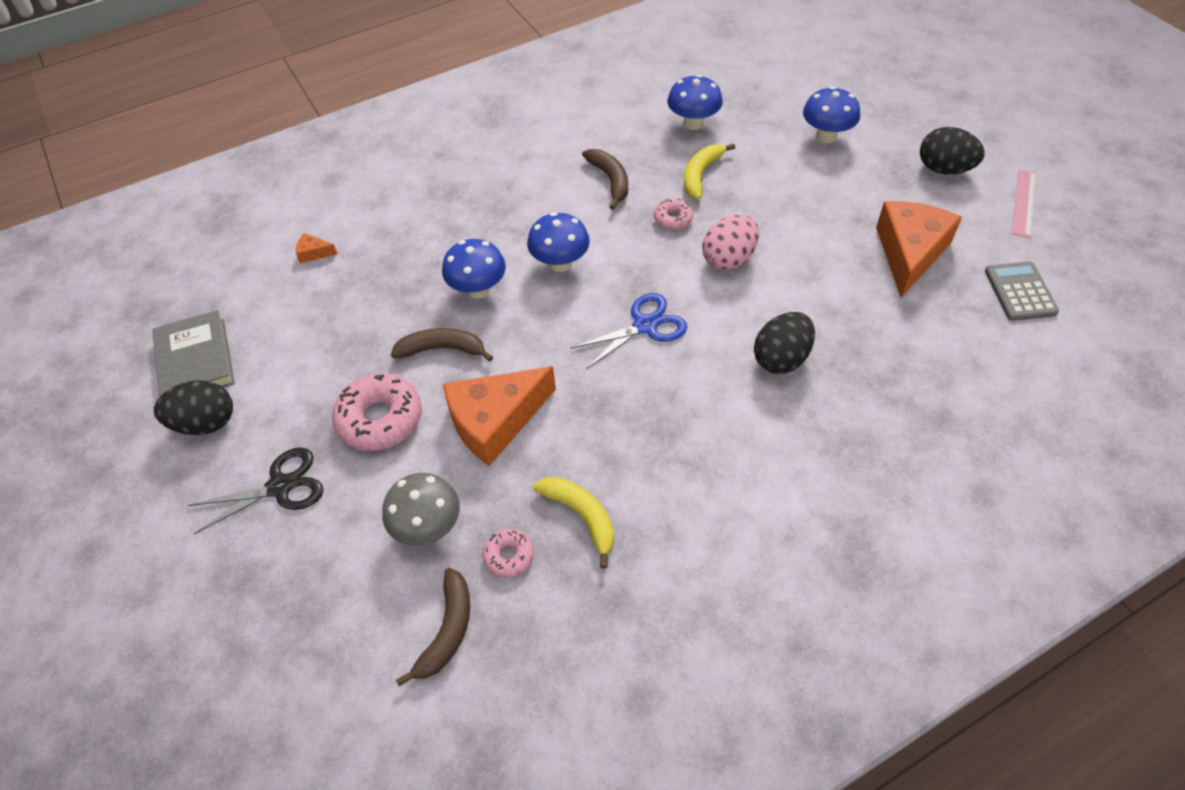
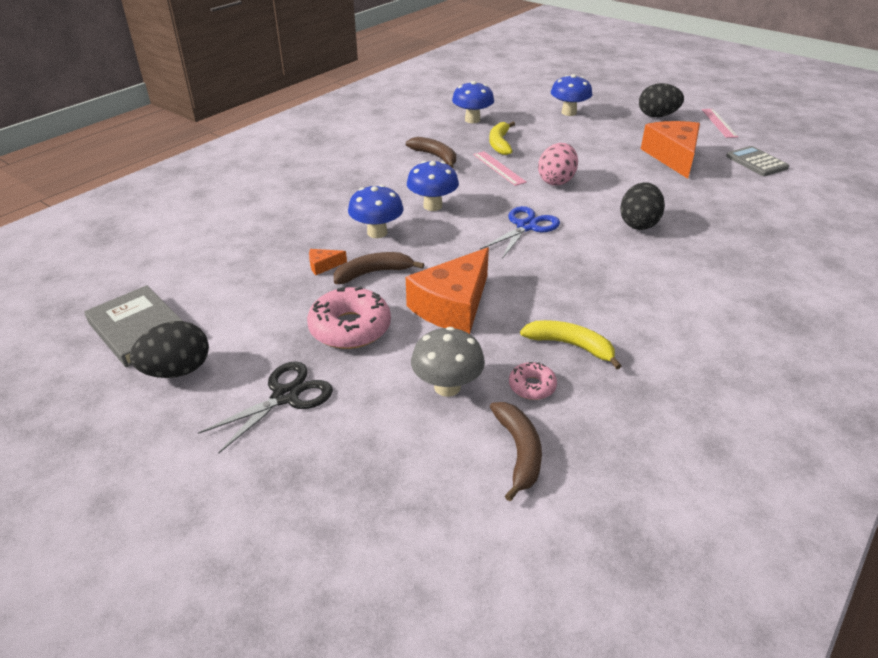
camera: 25 degrees left, 15 degrees down
(314, 253) = (213, 239): orange cheese -> orange cheese (323, 266)
(673, 219) = (498, 168): pink donut -> pink ruler

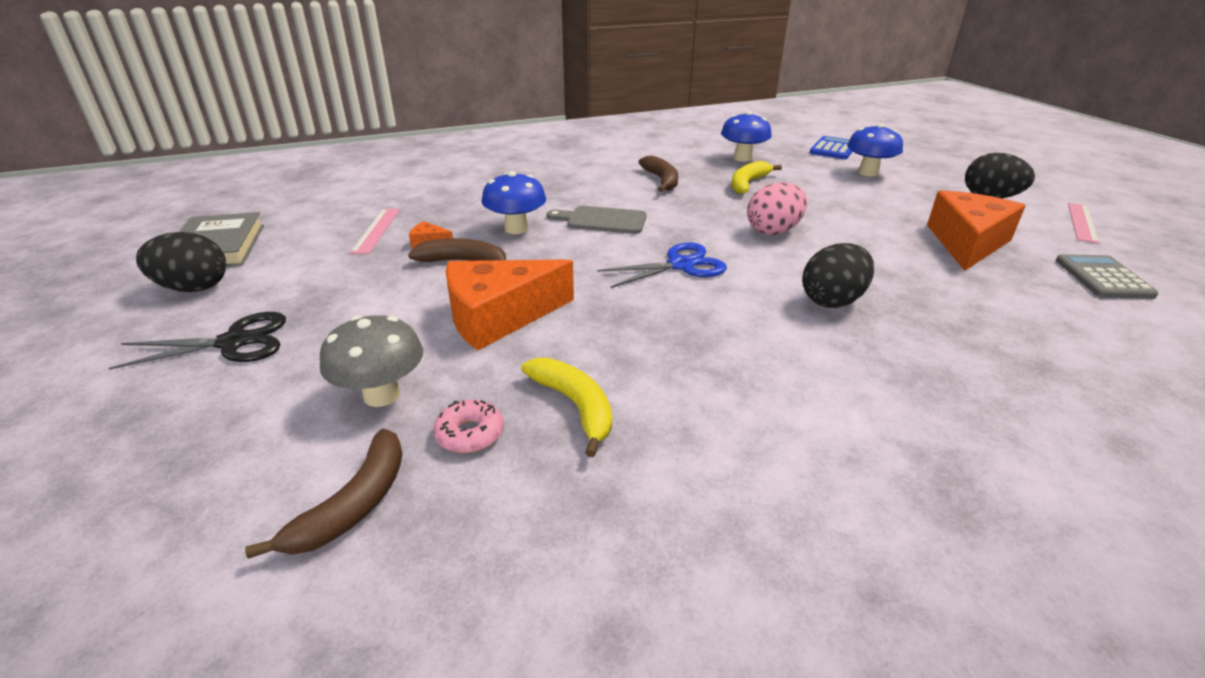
camera: 30 degrees right, 5 degrees down
(350, 328) = (374, 302): pink donut -> none
(432, 206) = (602, 220): blue mushroom -> grey cutting board
(498, 168) = (718, 204): pink ruler -> pink ruler (376, 230)
(526, 95) = (833, 149): none -> blue calculator

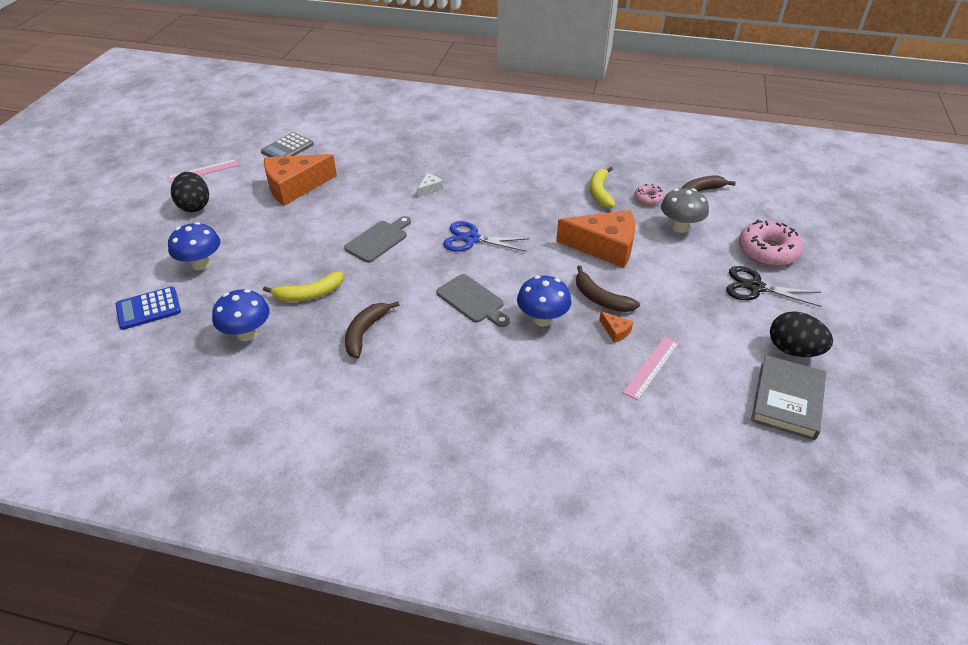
camera: 145 degrees left, 10 degrees up
(193, 413) = (767, 251): none -> pink donut
(773, 231) = (378, 240): pink egg -> grey cutting board
(832, 301) = (430, 188): black egg -> white cheese

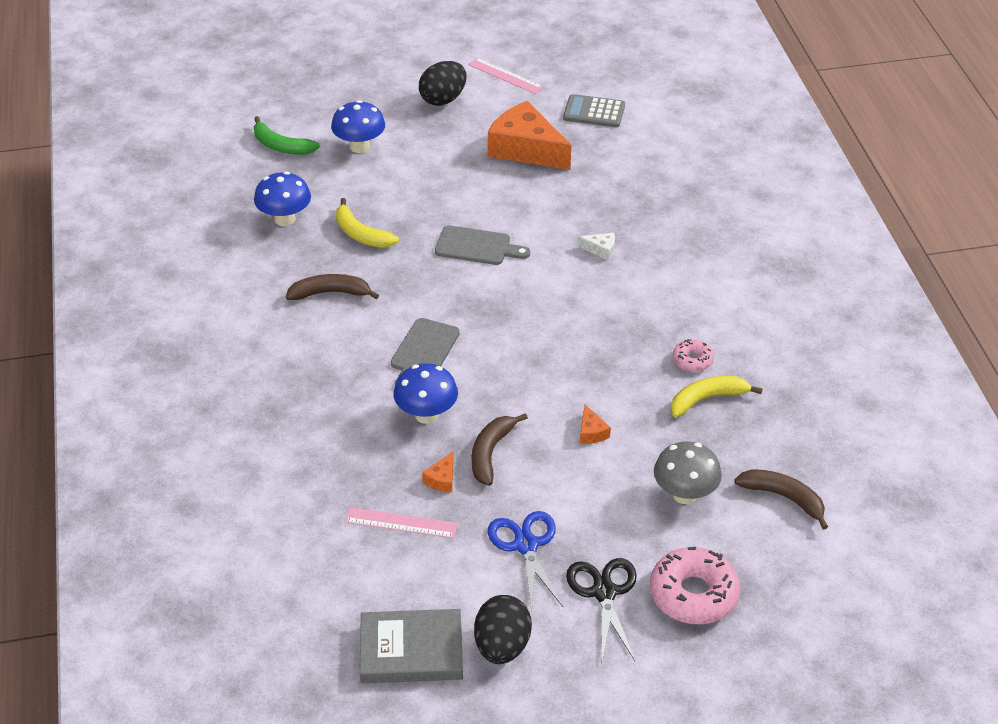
camera: 65 degrees right, 0 degrees up
(148, 309) = (281, 146): blue calculator -> green banana
(471, 239) = (528, 316): blue scissors -> blue scissors (526, 545)
(604, 247) = (591, 432): orange cheese -> orange cheese, size x0.40
(648, 198) = (729, 449): pink donut -> pink donut (692, 360)

